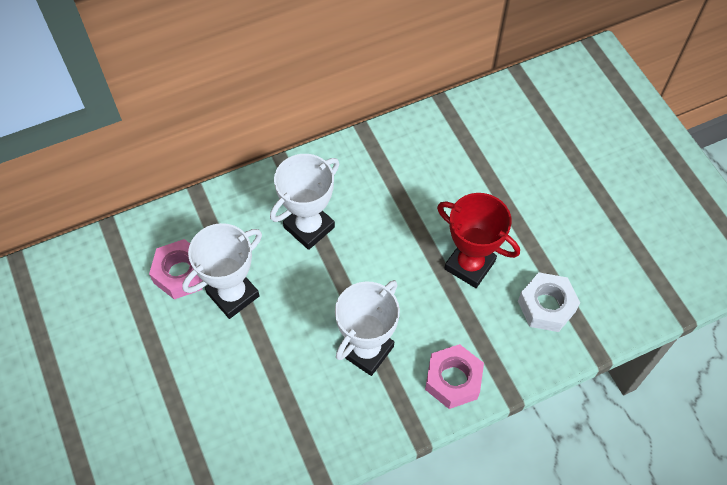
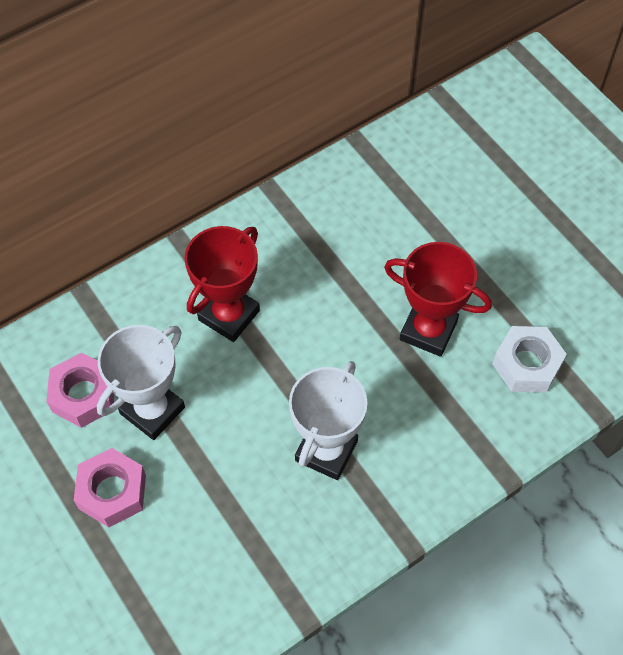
camera: 10 degrees left, 0 degrees up
(309, 227) = (229, 315): white trophy -> red trophy
(453, 380) = (435, 469): pink nut -> pink nut (112, 492)

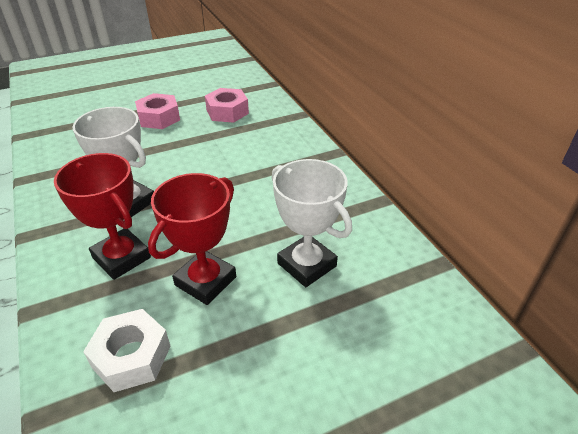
camera: 100 degrees right, 20 degrees down
(152, 410) = (204, 133): white trophy -> white trophy (307, 264)
(229, 315) = (264, 169): red trophy -> red trophy (122, 257)

